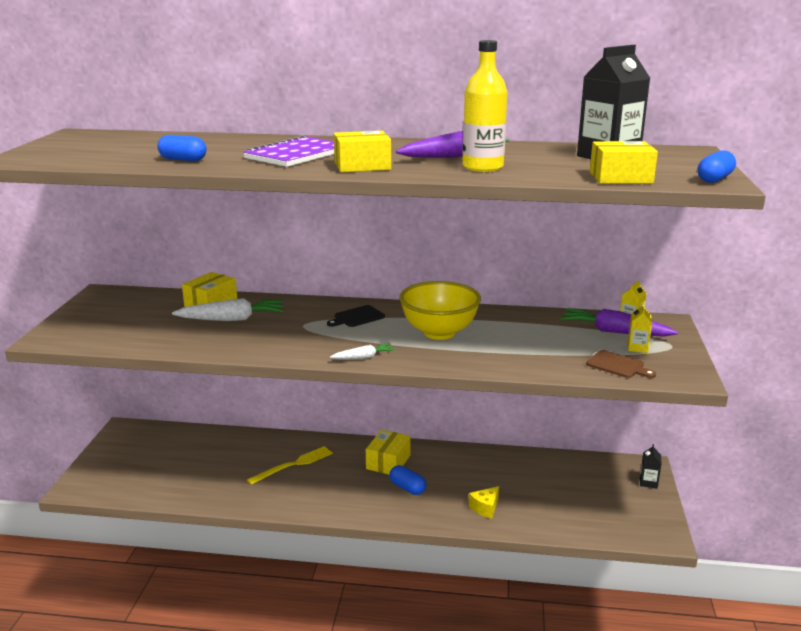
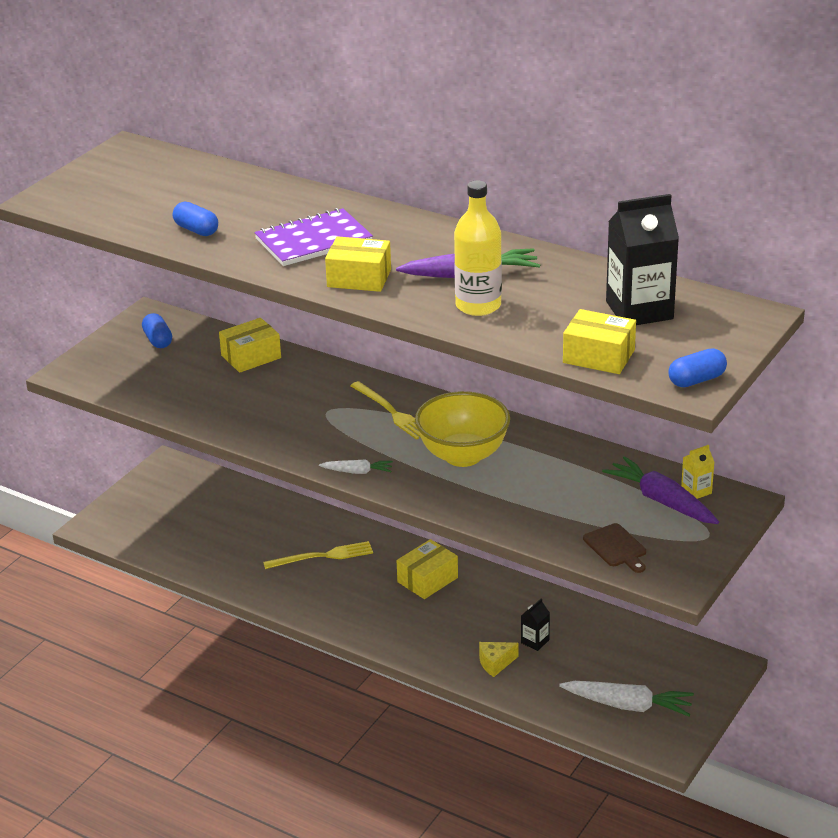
camera: 25 degrees right, 10 degrees up
(232, 319) = (259, 386): white carrot -> white carrot (628, 705)
(357, 317) = (392, 412): black cutting board -> yellow fork
(407, 488) = (427, 617): blue capsule -> blue capsule (158, 340)
(637, 348) = (664, 529): yellow carton -> none
(648, 482) = (710, 685): black carton -> black carton (535, 641)

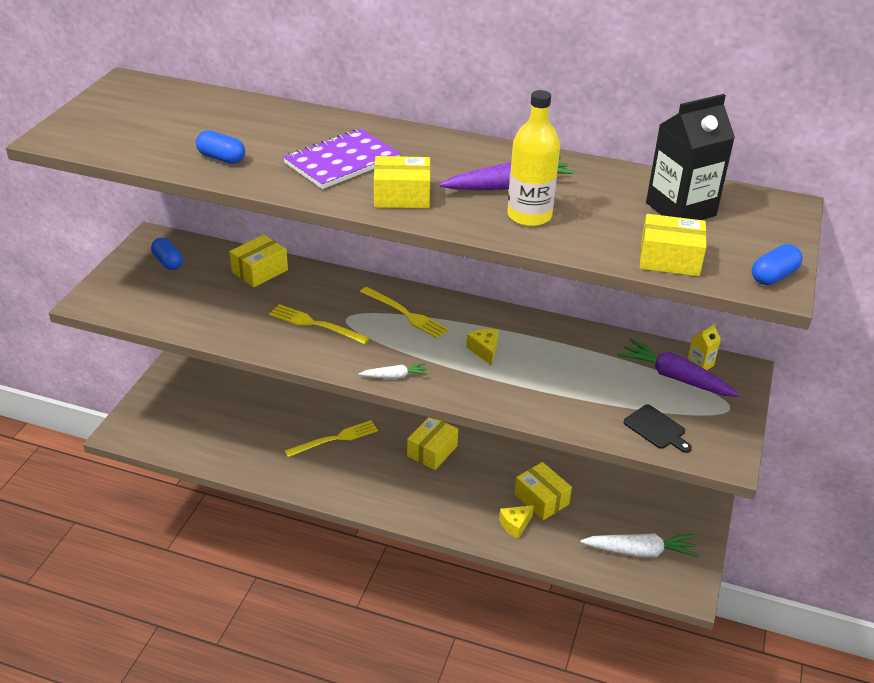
camera: 15 degrees left, 5 degrees up
(292, 414) = (315, 324): none -> yellow fork
(463, 456) = (484, 350): yellow bowl -> yellow cheese
(535, 641) = (541, 499): black carton -> yellow box
(616, 547) = (656, 429): brown cutting board -> black cutting board

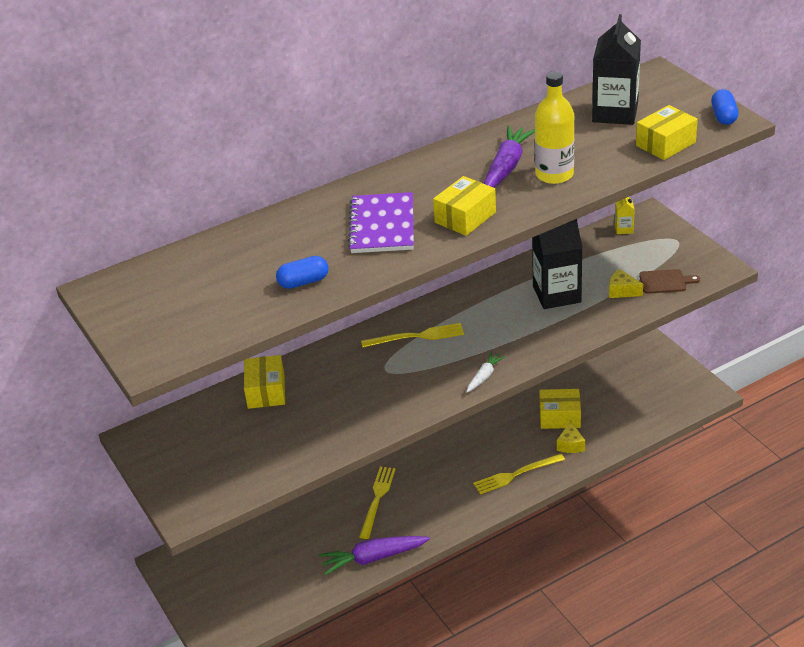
camera: 45 degrees left, 0 degrees up
(168, 262) = (186, 441): blue capsule -> none
(315, 324) = (375, 390): yellow fork -> yellow fork (516, 474)
(432, 451) = (451, 449): yellow box -> none
(484, 350) = (503, 318): yellow cheese -> yellow cheese (622, 291)
(553, 367) = (556, 294): none -> black carton
(640, 551) = (654, 396): white carrot -> none
(656, 429) = (665, 282): black cutting board -> brown cutting board
(675, 377) = (625, 246): purple carrot -> purple carrot (373, 558)

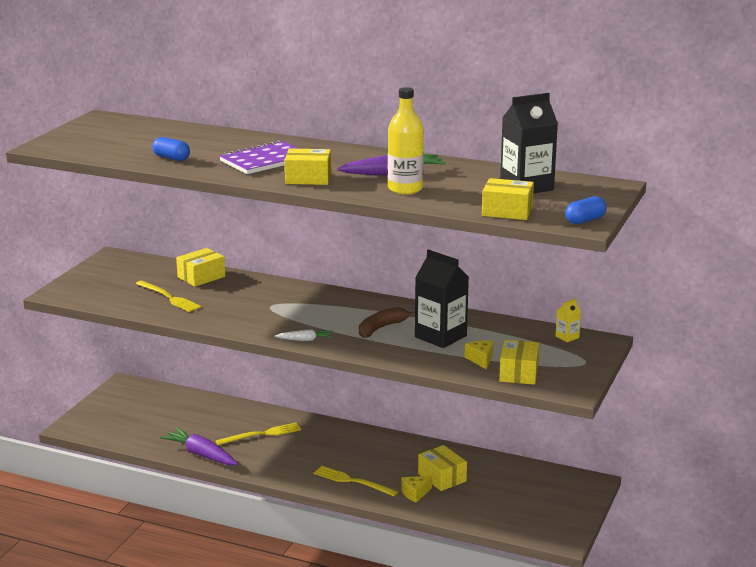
camera: 50 degrees right, 15 degrees down
(416, 336) = (321, 304): yellow fork -> yellow fork (169, 297)
(506, 321) = (381, 328): none -> brown banana
(665, 282) = (519, 373): brown cutting board -> yellow box

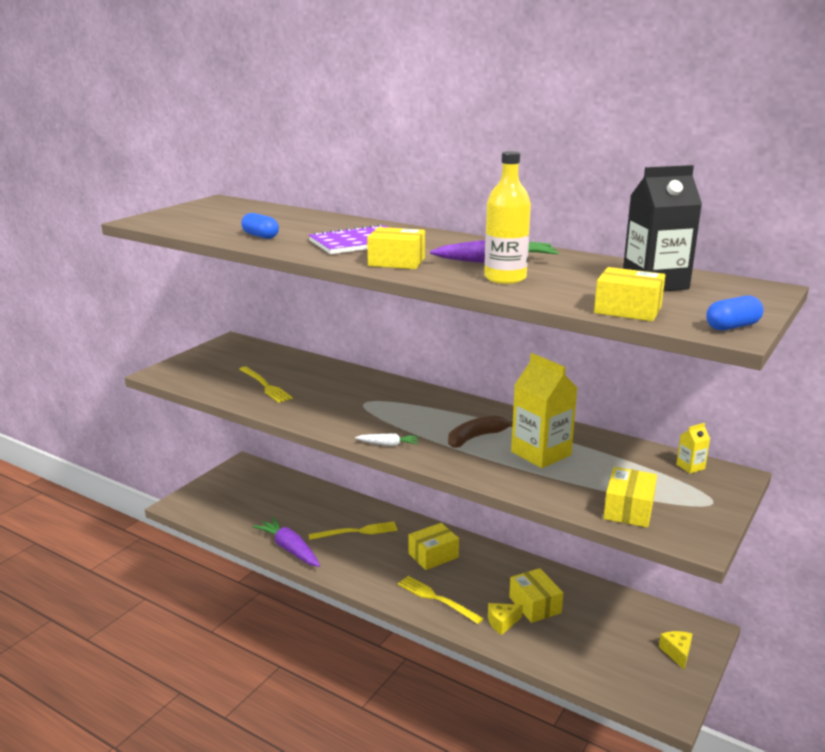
camera: 10 degrees right, 0 degrees up
(201, 277) = (306, 367): yellow box -> yellow box (433, 555)
(440, 336) = (541, 453): black carton -> yellow carton
(481, 359) = (584, 487): yellow cheese -> yellow cheese (677, 653)

